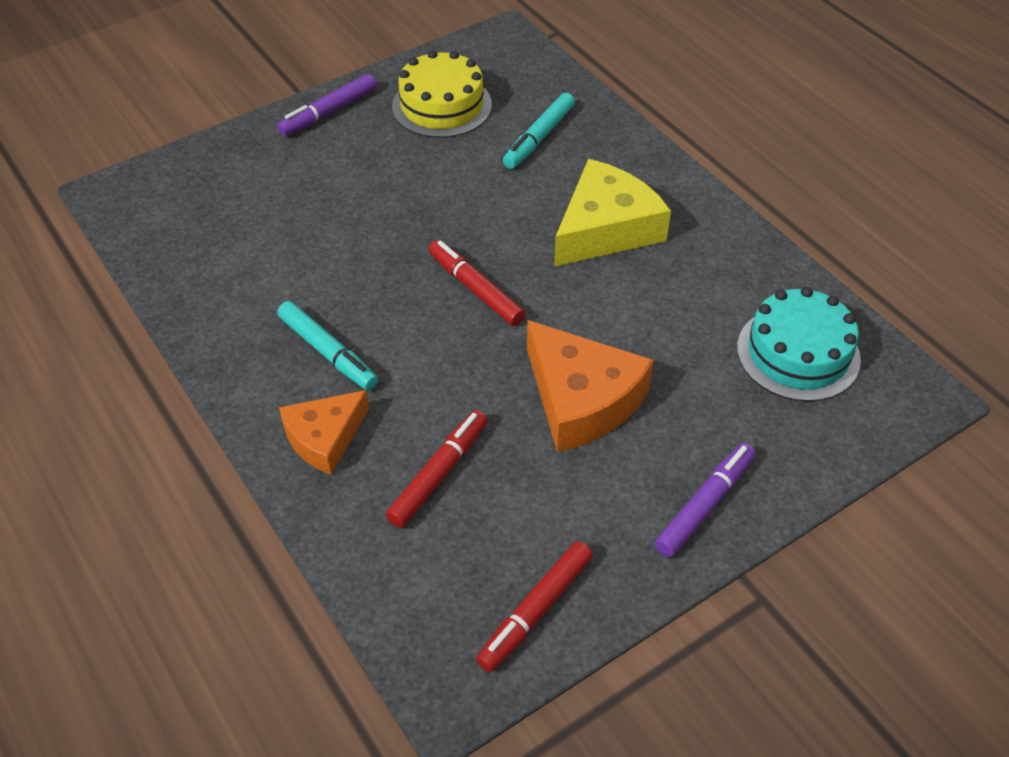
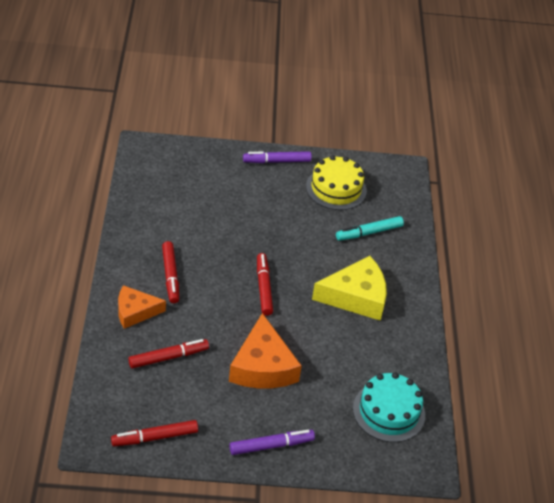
camera: 30 degrees right, 5 degrees down
(328, 352) = (170, 276): turquoise marker -> red marker

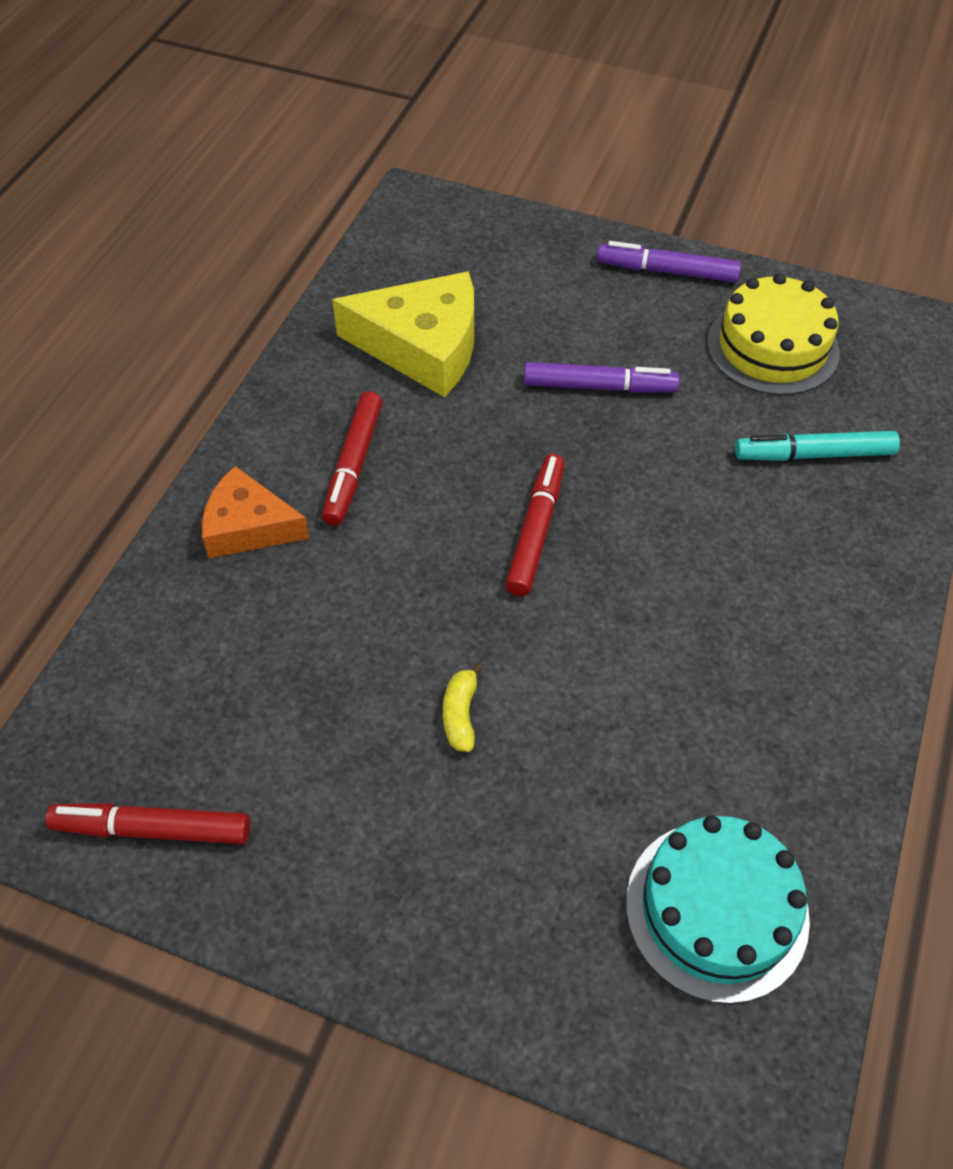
camera: 25 degrees right, 10 degrees up
(168, 357) = (268, 644): red marker -> none
(262, 366) = (460, 714): orange cheese -> yellow banana
(271, 446) = (399, 924): purple marker -> purple marker (599, 387)
(356, 296) = (735, 595): yellow cheese -> yellow cheese (423, 346)

